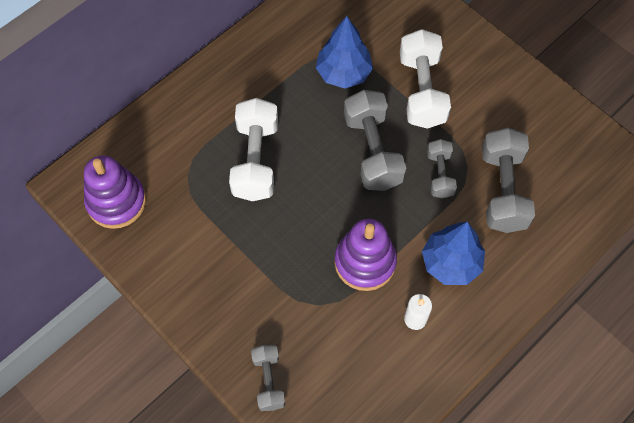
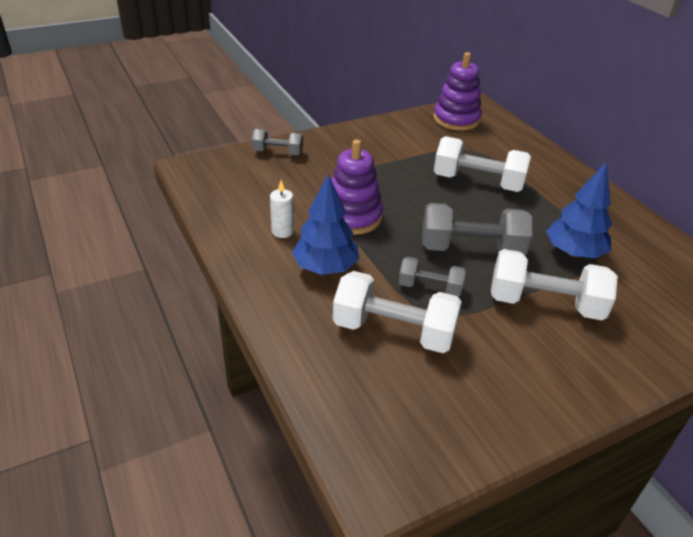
camera: 105 degrees right, 25 degrees down
(502, 190) = (394, 331): grey dumbbell -> white dumbbell

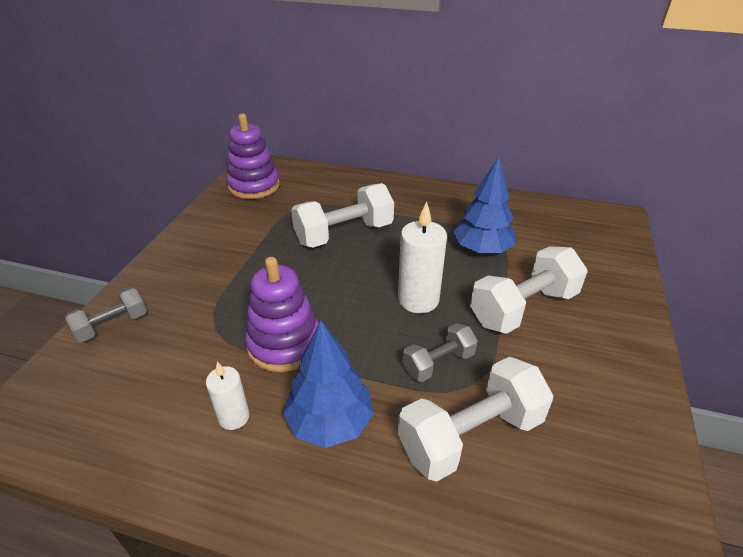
camera: 45 degrees left, 0 degrees up
(471, 249) = (418, 299): grey dumbbell -> white candle

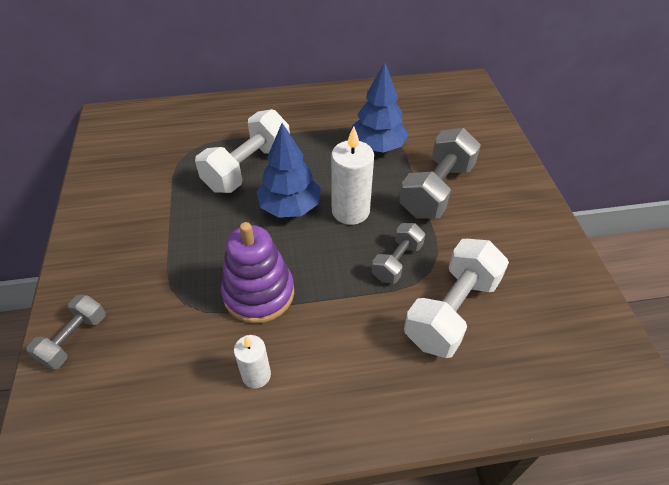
camera: 25 degrees left, 10 degrees up
(254, 186) = (122, 142): purple stacking toy -> none
(330, 422) = (340, 345): blue tree -> blue tree (290, 207)
(523, 308) = (436, 190): white dumbbell -> grey dumbbell

